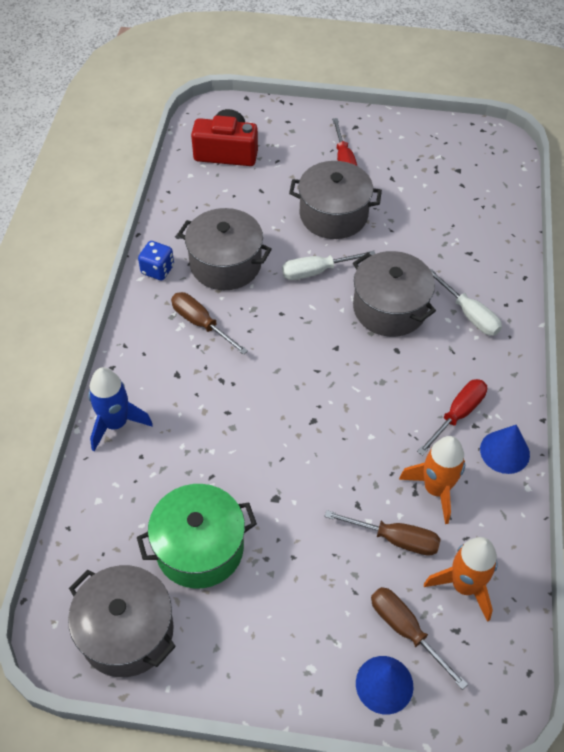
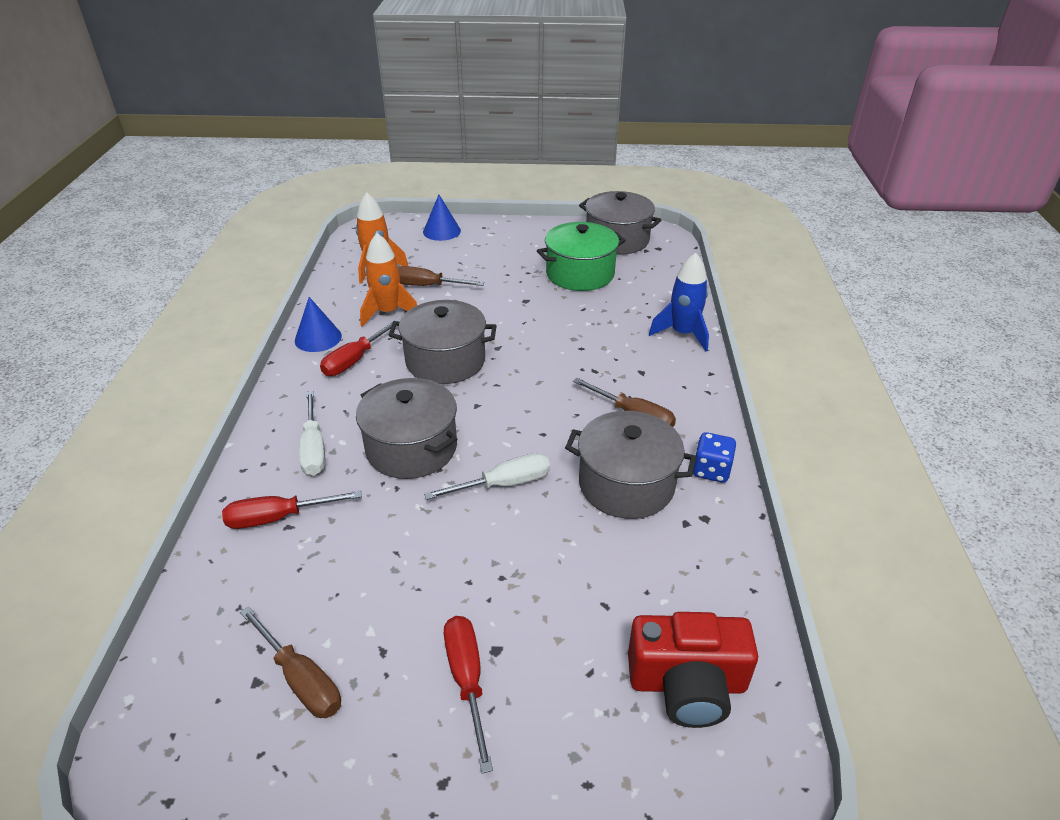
camera: 175 degrees right, 15 degrees down
(333, 215) = (484, 570): grey pot -> grey pot (445, 361)
(406, 630) = (424, 250): brown screwdriver -> brown screwdriver (301, 679)
(469, 314) = (314, 448): white screwdriver -> white screwdriver turned 150 degrees counterclockwise
(478, 259) = (278, 518): none -> red screwdriver

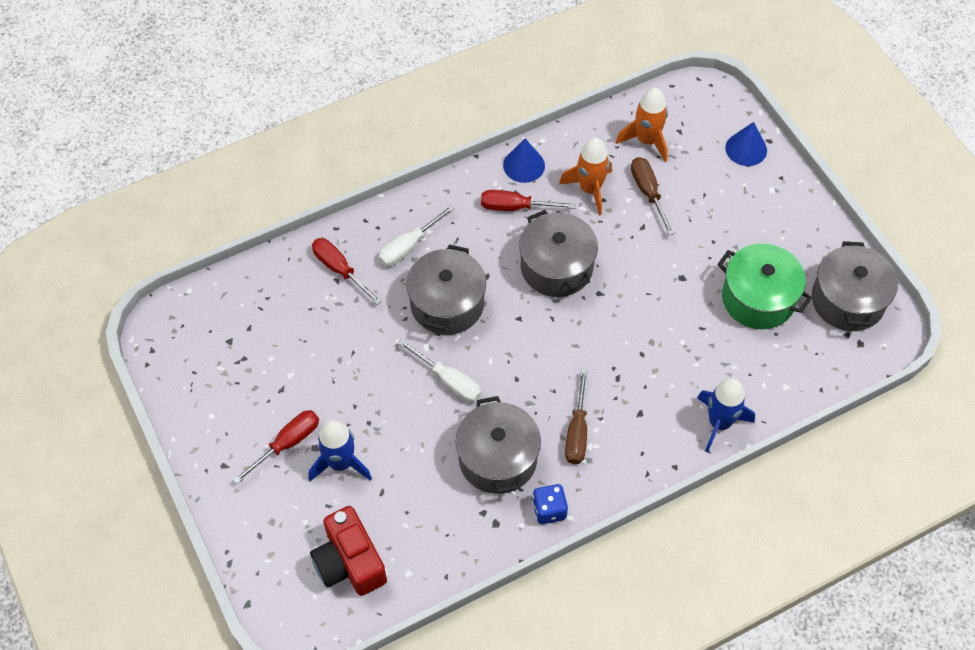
camera: 60 degrees right, 20 degrees up
(301, 679) = (242, 361): brown screwdriver -> none
(538, 631) = (340, 463): none -> blue rocket

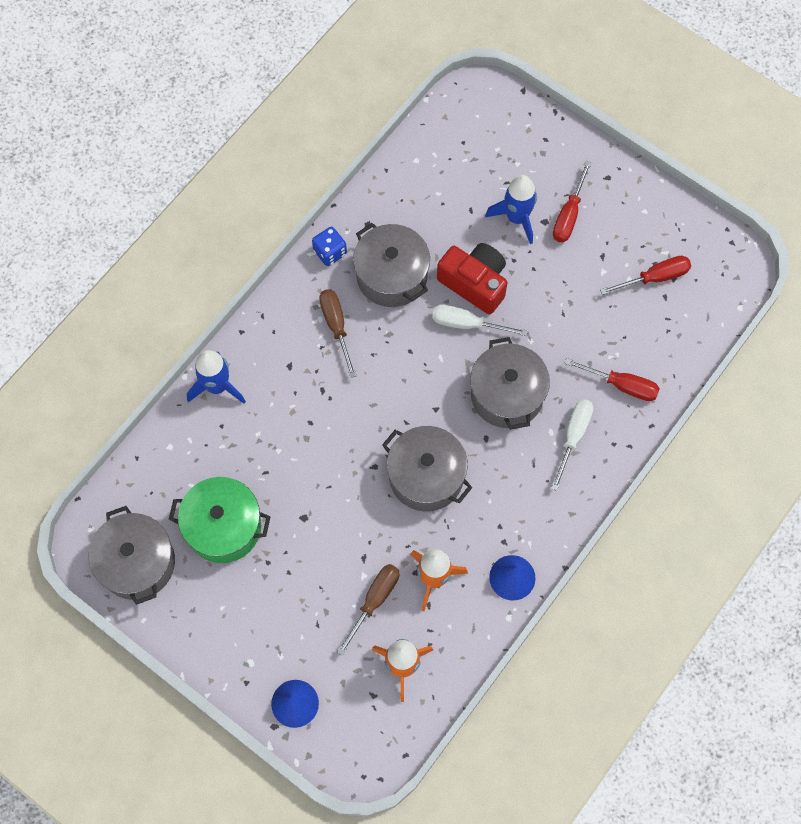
camera: 155 degrees right, 10 degrees up
(349, 562) = (465, 149): red camera -> red camera (474, 283)
(515, 207) = (496, 524): red screwdriver -> red screwdriver (655, 277)
(648, 193) = (374, 601): brown screwdriver -> brown screwdriver turned 105 degrees counterclockwise

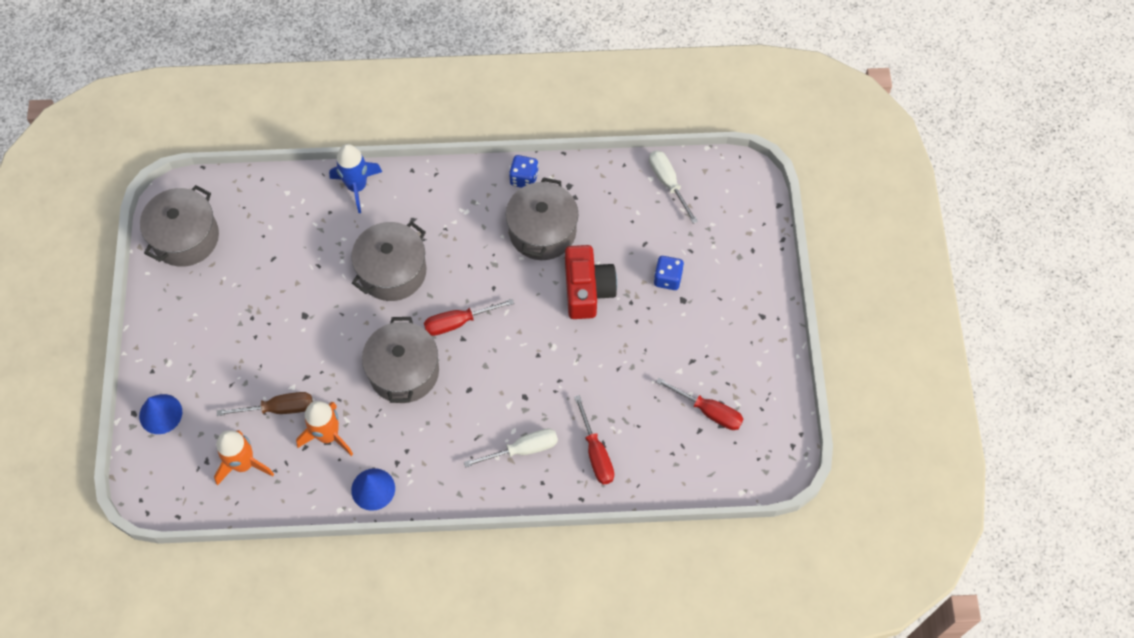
camera: 50 degrees right, 5 degrees down
(223, 527) = (255, 270): green pot -> none
(336, 326) = (469, 226): brown screwdriver -> none
(467, 324) = (549, 309): white screwdriver -> white screwdriver (668, 183)
(507, 394) = (516, 378): grey pot -> grey pot (392, 271)
(516, 218) = (667, 279): blue rocket -> blue dice
(569, 215) = (704, 312): red screwdriver -> red screwdriver (458, 322)

